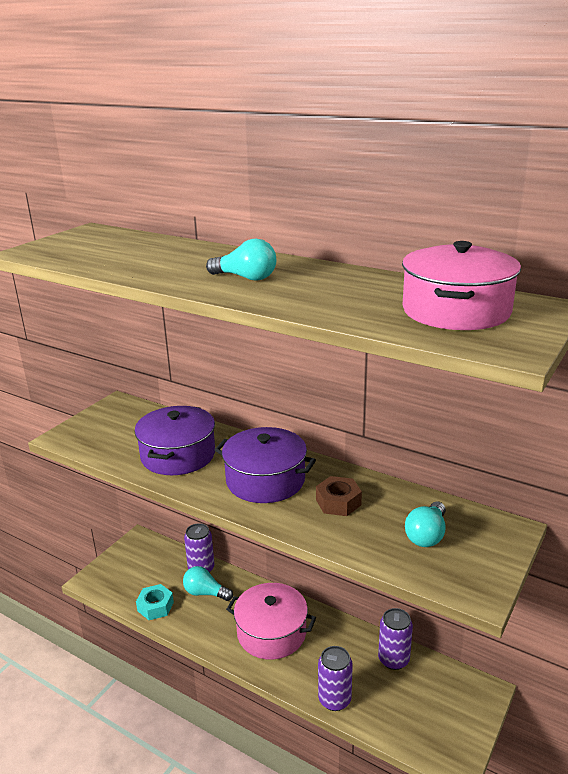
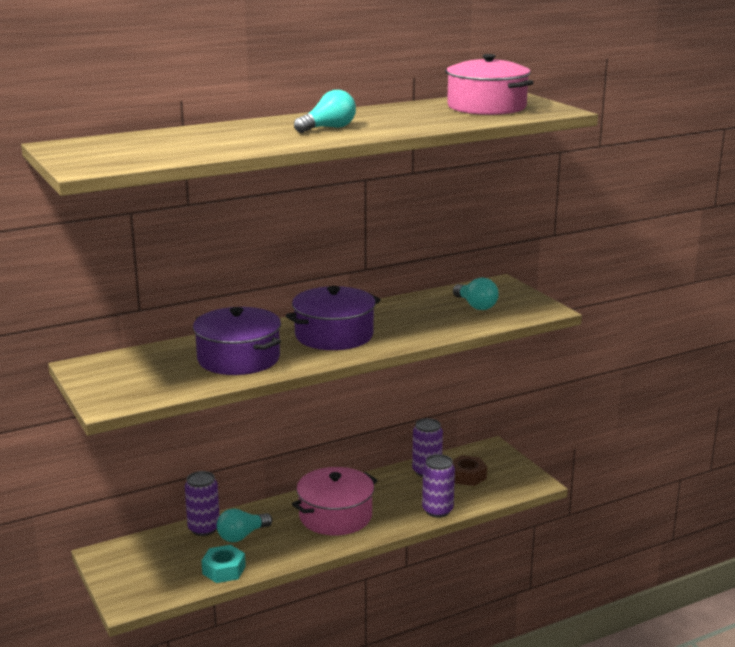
camera: 60 degrees left, 5 degrees down
(338, 502) = (401, 320): brown nut -> brown nut (467, 476)

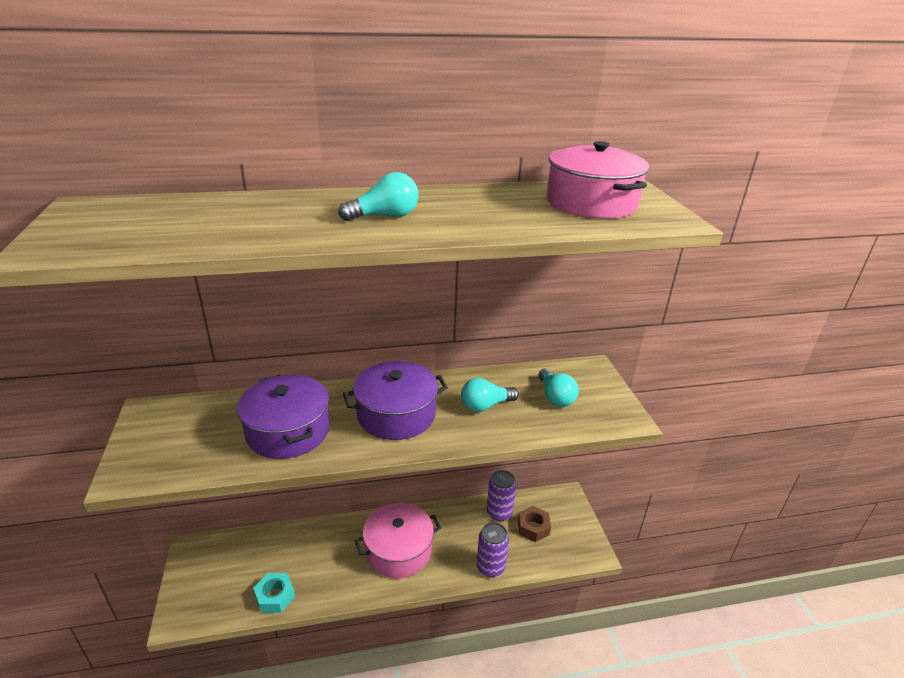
camera: 15 degrees right, 10 degrees up
(204, 528) = (284, 537): purple can -> none
(242, 536) = (310, 555): turquoise light bulb -> turquoise light bulb (485, 406)

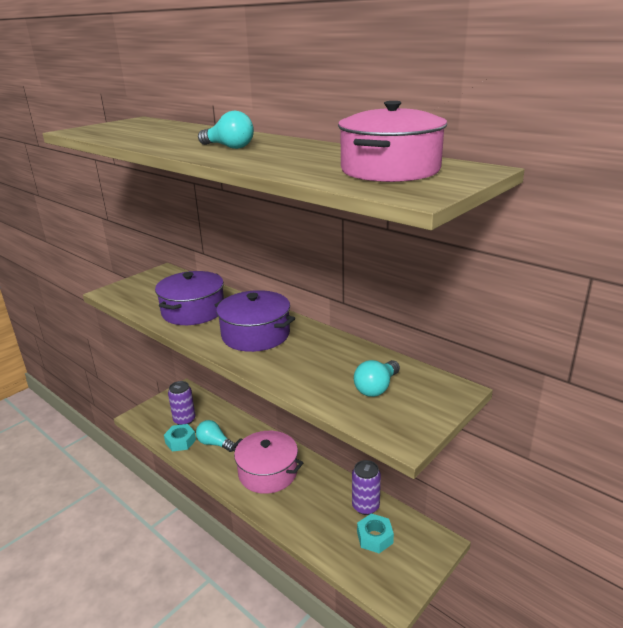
camera: 55 degrees right, 5 degrees down
(485, 406) = (315, 362): turquoise light bulb -> turquoise light bulb (214, 443)
(490, 567) = (304, 532): purple can -> purple can (184, 420)
(533, 527) = (374, 537): brown nut -> turquoise nut

